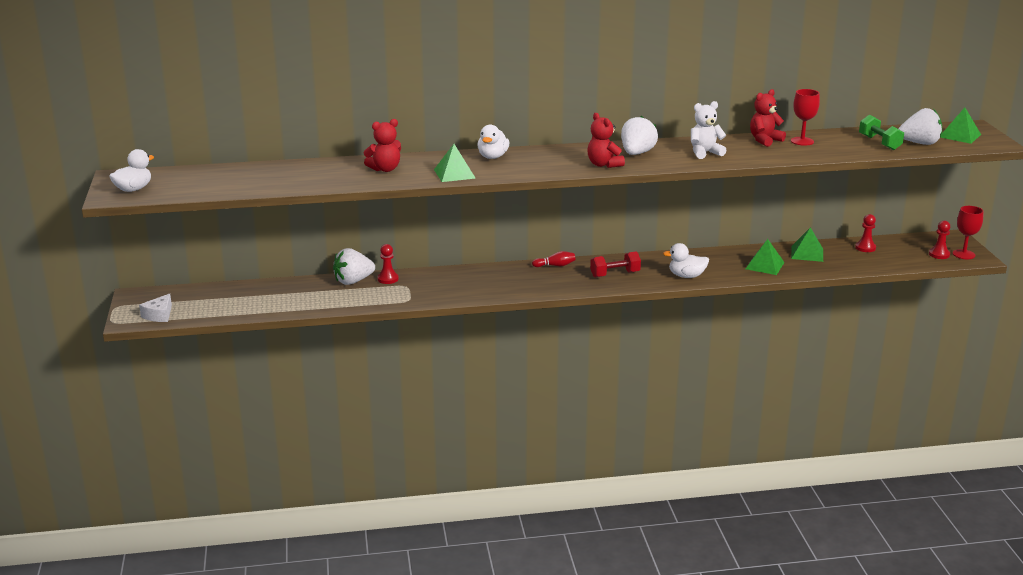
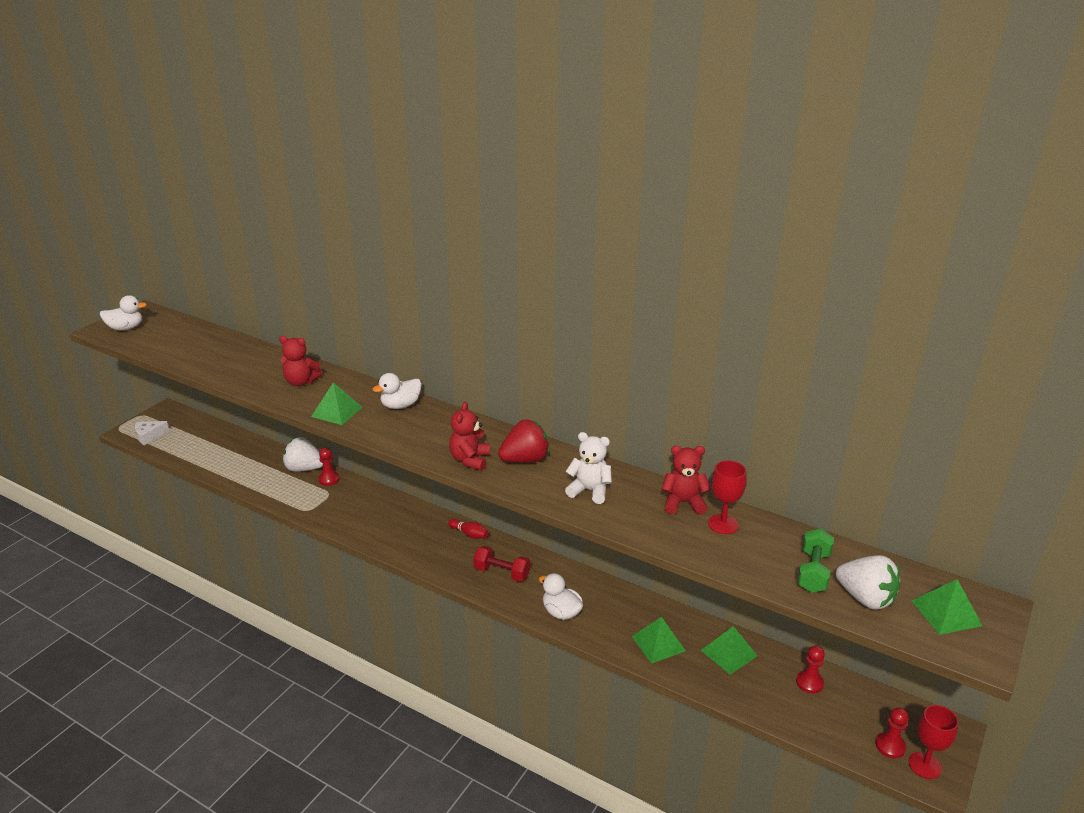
camera: 40 degrees right, 5 degrees up
(637, 153) = (525, 460): white strawberry -> red strawberry

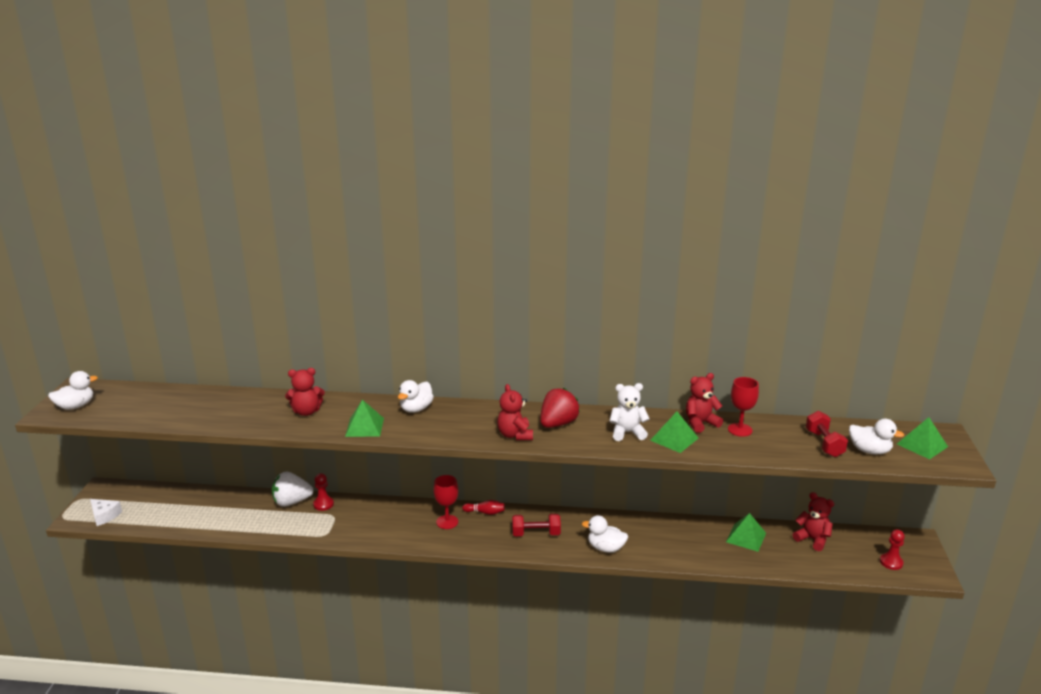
camera: 25 degrees left, 5 degrees down
(149, 436) = (104, 516): white cheese -> white cheese turned 90 degrees counterclockwise
(658, 643) = (693, 547): green pyramid -> green pyramid (674, 439)
(809, 683) = (812, 539): red pawn -> red teddy bear
(813, 572) = (824, 444): green dumbbell -> red dumbbell
(865, 598) = (869, 451): white strawberry -> white duck
(925, 765) = (919, 567): red goblet -> red goblet (447, 522)

